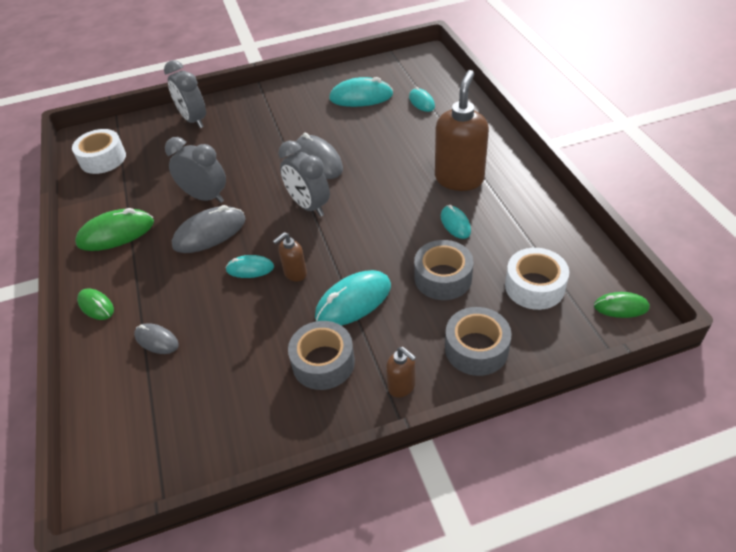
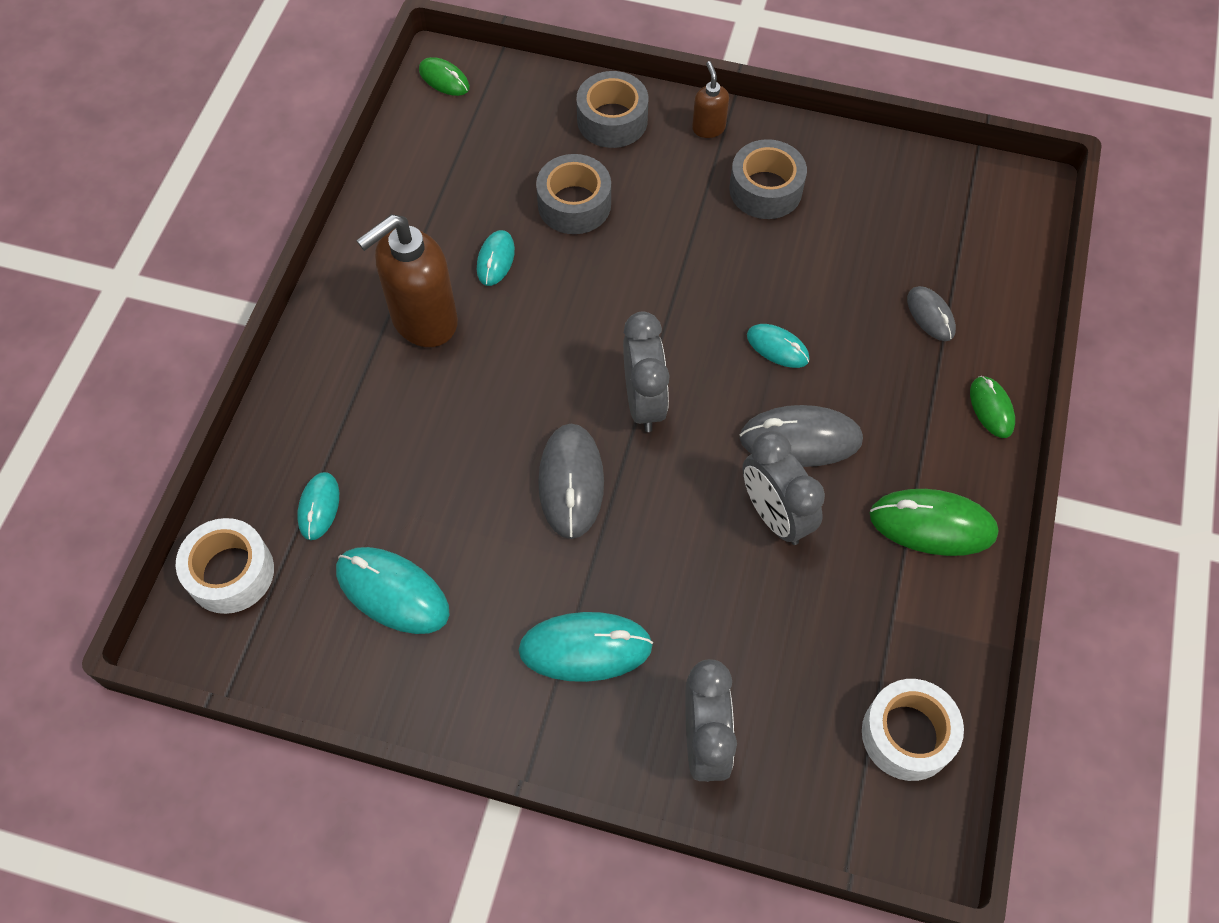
camera: 150 degrees left, 15 degrees up
(295, 273) = (728, 308): brown soap dispenser -> none
(353, 301) = (689, 234): turquoise mouse -> turquoise mouse (585, 648)
(534, 286) = (496, 142): white tape -> white tape (231, 573)

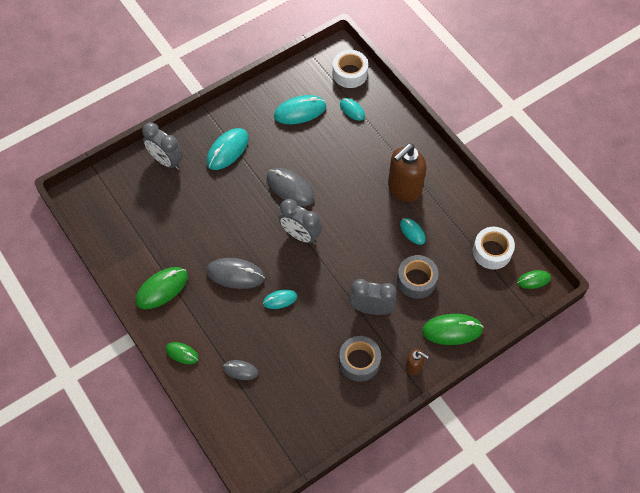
camera: 130 degrees right, 0 degrees up
(423, 320) = (404, 188): brown soap dispenser -> brown soap dispenser turned 135 degrees counterclockwise
(612, 120) = (452, 330): grey tape -> green mouse
(774, 515) = (216, 241): grey clock -> grey clock (371, 308)
(800, 439) = (235, 274): grey mouse -> grey mouse turned 60 degrees clockwise
(907, 735) = (108, 217): white tape -> white tape (492, 251)

